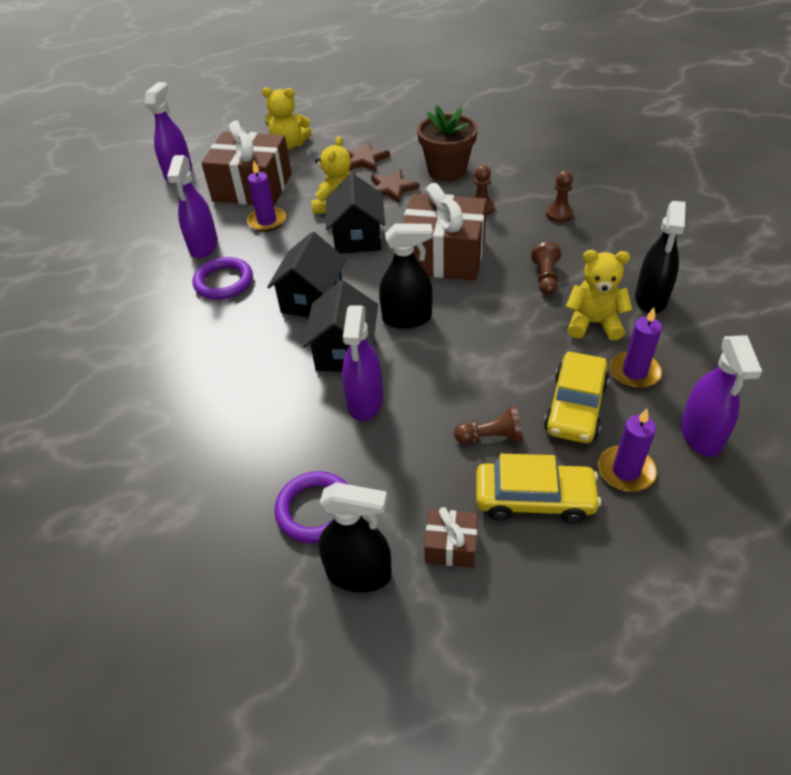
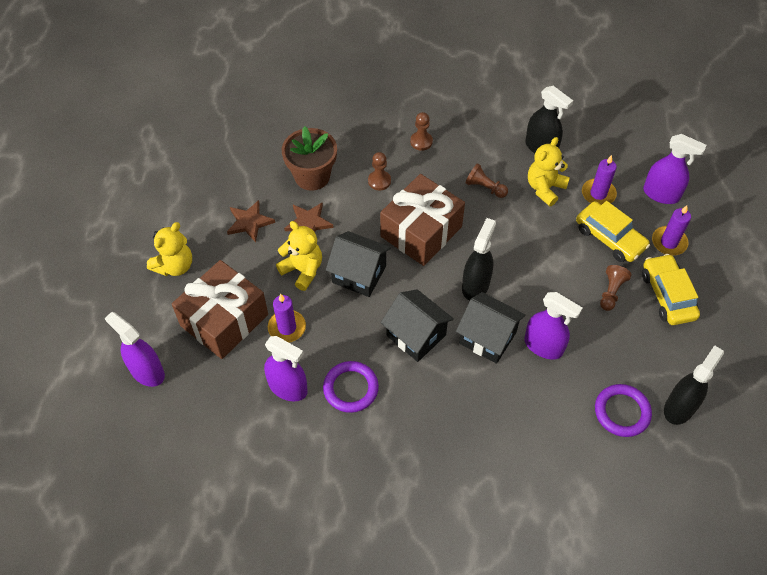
camera: 65 degrees left, 10 degrees up
(451, 546) = (681, 352): brown gift -> none
(534, 499) = (667, 295): yellow car -> yellow car turned 45 degrees counterclockwise

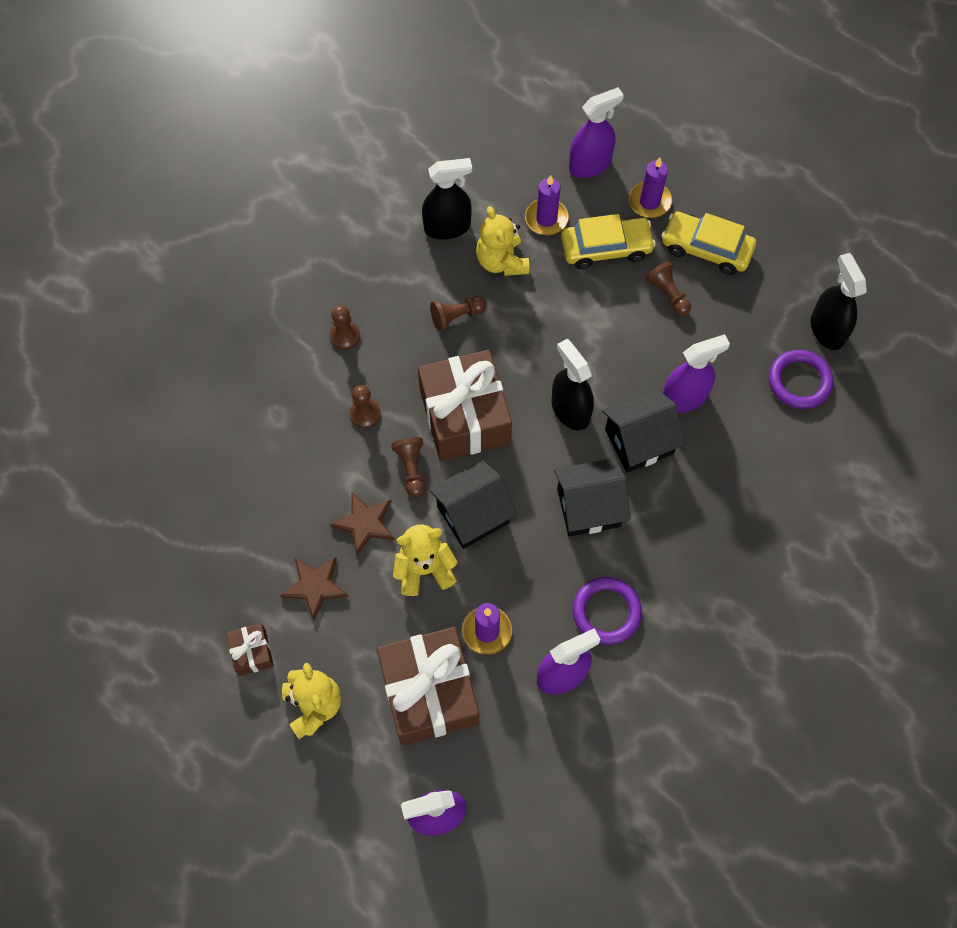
camera: 55 degrees left, 10 degrees up
(186, 217) = (252, 652): none -> brown gift
(312, 176) = (302, 479): brown flower pot -> none
(363, 225) = (411, 469): none -> brown pawn

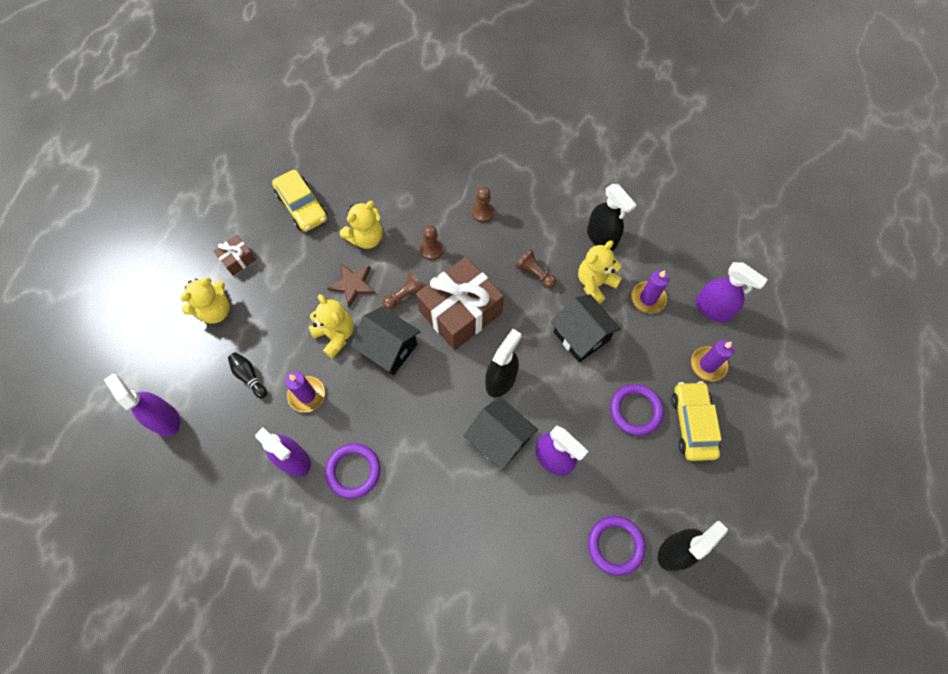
camera: 65 degrees right, 0 degrees up
(306, 483) = (366, 238): none -> yellow teddy bear
(315, 586) = (296, 275): brown star -> none
(429, 692) = (249, 376): brown gift -> black bowling pin
(588, 507) = (429, 425): black house -> black house (581, 336)
(606, 248) = (648, 349): yellow car -> yellow car (302, 206)
(667, 294) = (635, 410): brown pawn -> purple ring

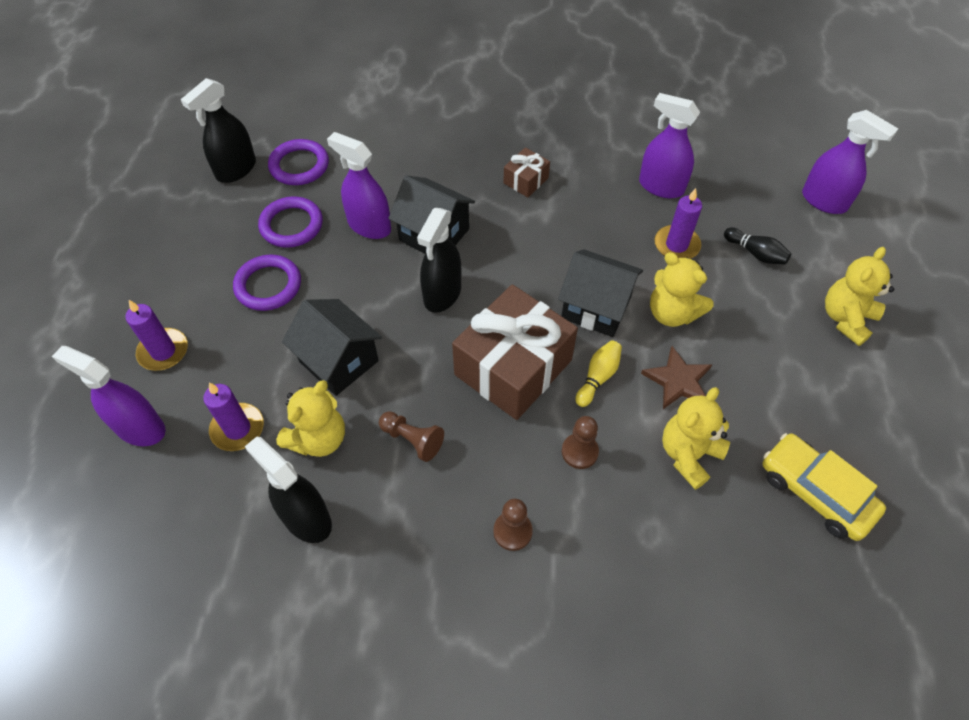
camera: 170 degrees right, 10 degrees down
(237, 259) = (861, 390): brown gift -> brown gift (526, 180)
(353, 471) = (591, 186): purple ring -> purple ring (291, 225)
(405, 295) = (598, 377): brown pawn -> yellow bowling pin
(692, 424) = (197, 282): yellow car -> none

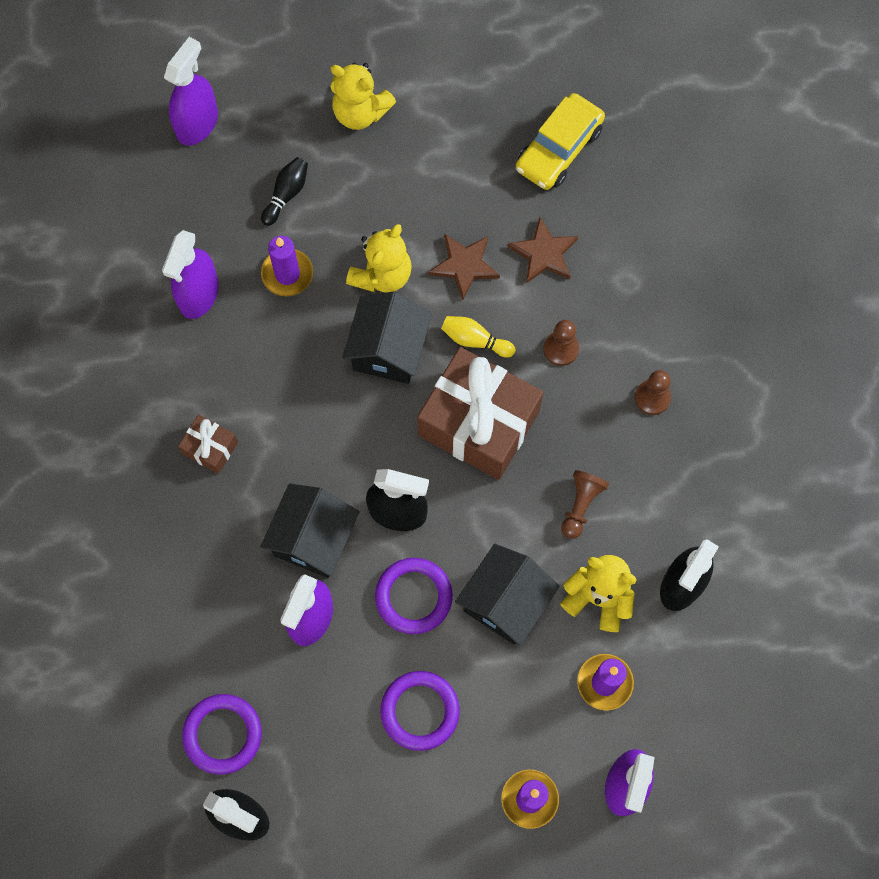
camera: 100 degrees left, 15 degrees up
(291, 225) = (325, 713): purple ring -> purple ring (413, 597)
(688, 455) = (544, 253): yellow teddy bear -> brown star

